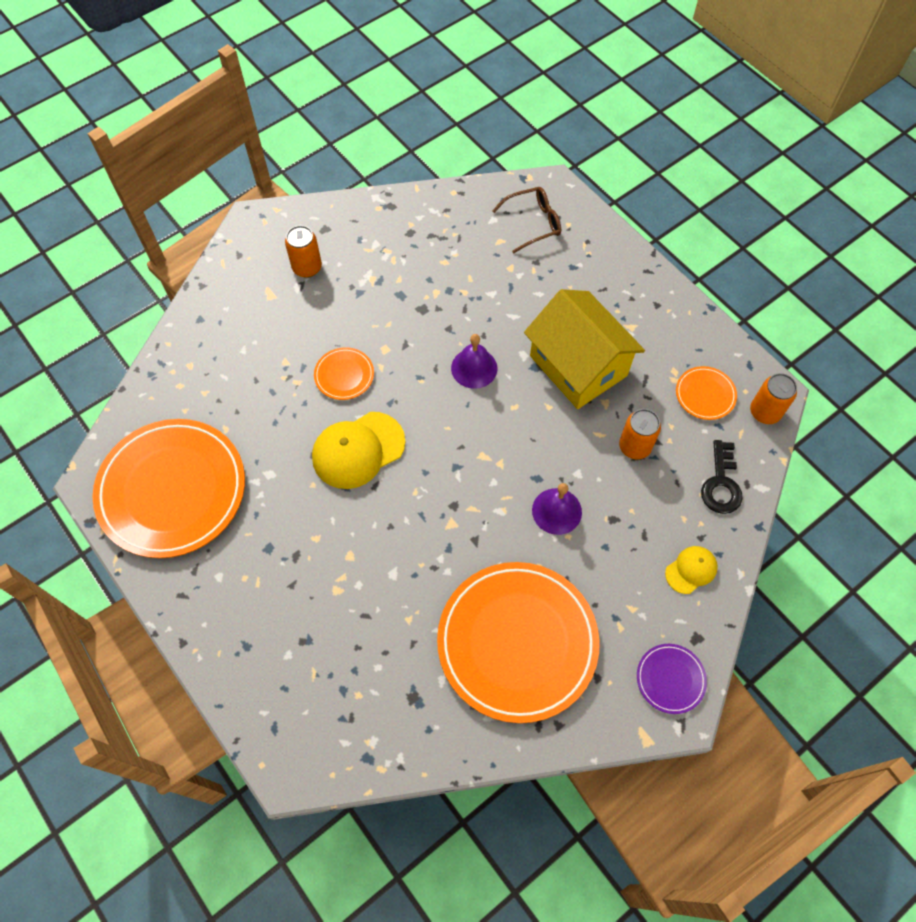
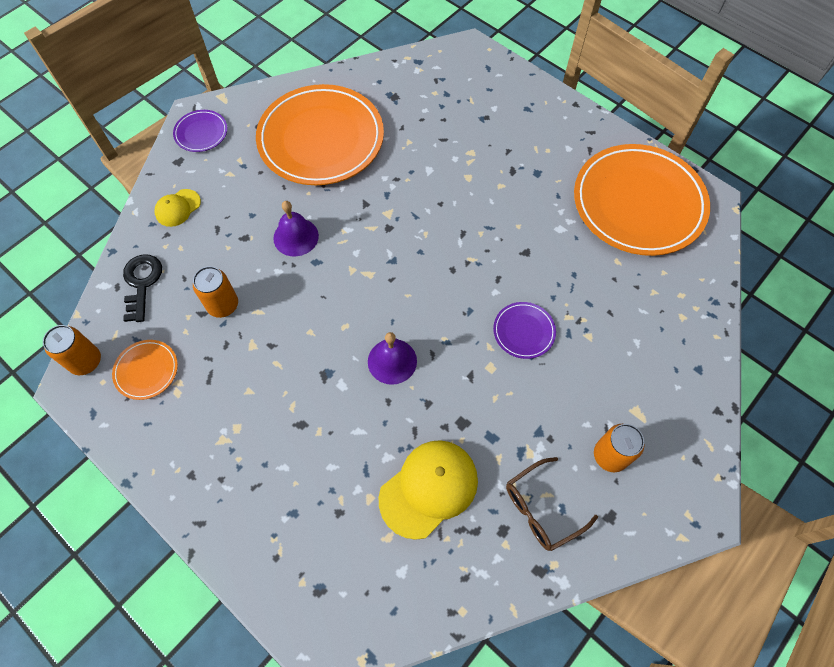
camera: 170 degrees right, 0 degrees up
(344, 375) = (524, 331): orange plate -> purple plate
(358, 450) = (487, 261): yellow cap -> yellow cap (429, 488)
(533, 223) = (348, 575): brown glasses -> brown glasses (542, 508)
(578, 366) = (281, 381): yellow house -> none

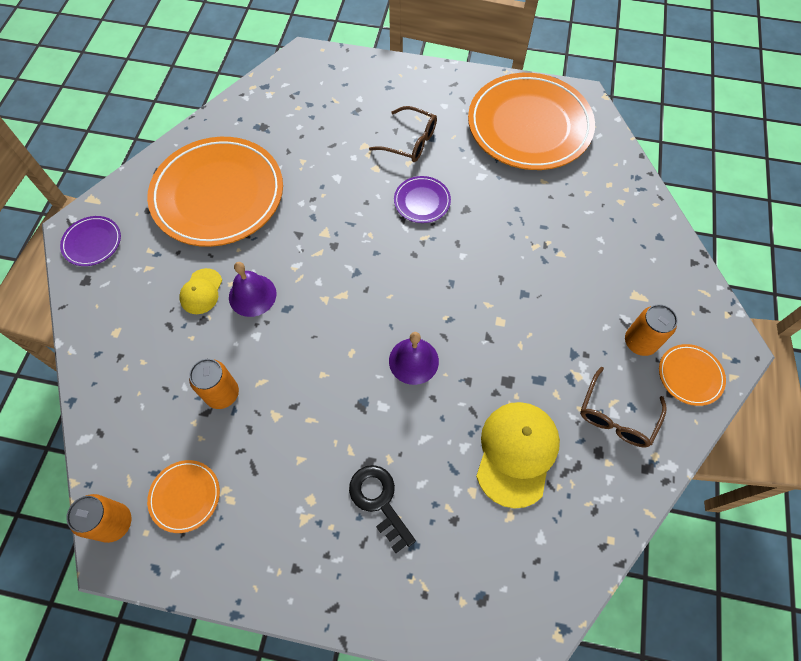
camera: 30 degrees left, 0 degrees up
(142, 283) = (124, 415): black key -> black key (379, 501)
(178, 208) = (115, 325): yellow cap -> yellow cap (201, 291)
(514, 167) = (410, 141): none -> brown glasses
(524, 331) = (507, 277): purple plate -> purple plate (422, 201)
(639, 513) = (690, 376): none -> orange plate

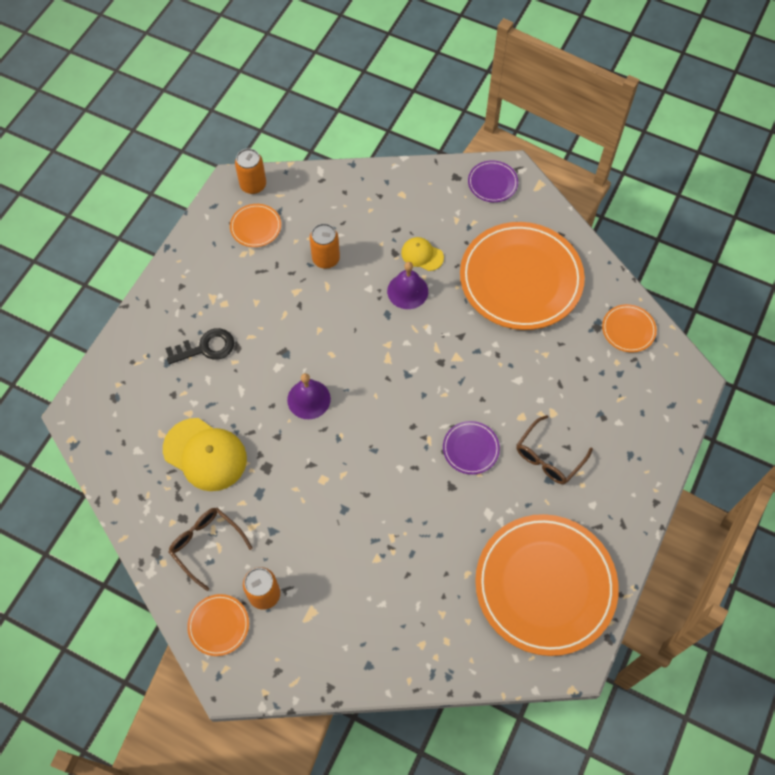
camera: 105 degrees right, 0 degrees up
(261, 104) = (628, 330): none -> orange plate

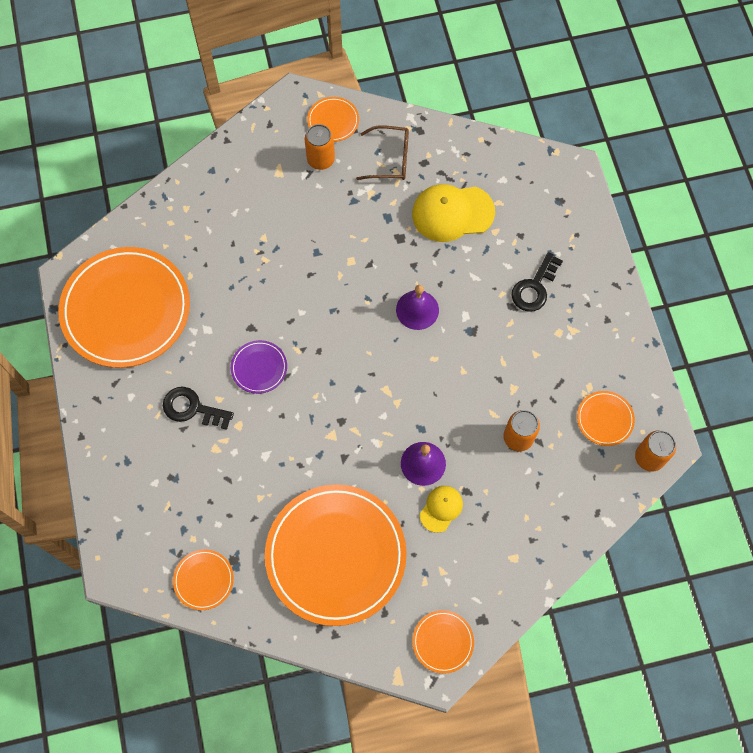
camera: 140 degrees right, 5 degrees up
(422, 255) = (441, 508): yellow cap -> yellow cap turned 45 degrees counterclockwise
(492, 183) = (443, 642): purple plate -> orange plate
(548, 457) = (192, 408): brown glasses -> black key

